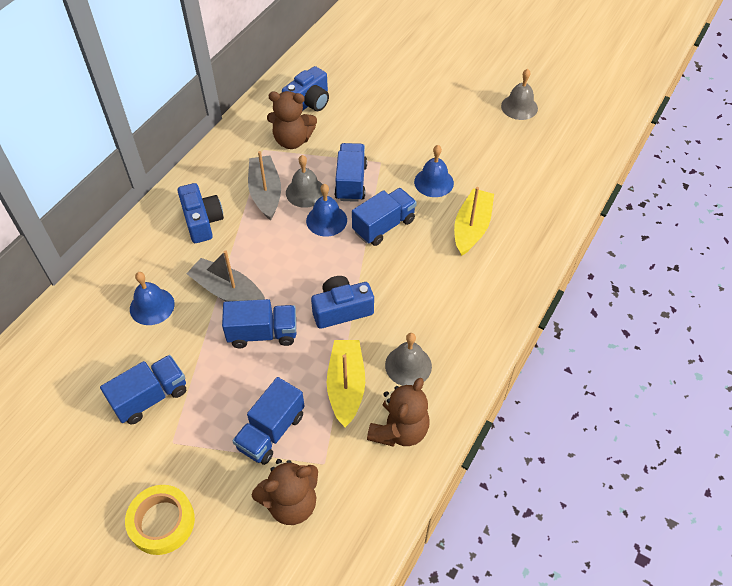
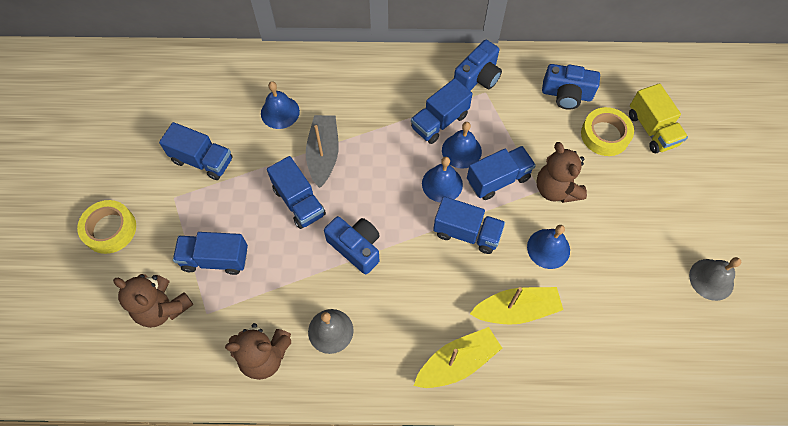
camera: 60 degrees right, 10 degrees up
(202, 221) = (380, 95): blue camera -> blue camera (478, 77)
(265, 193) = (439, 122): grey boat -> blue truck
(292, 140) = (512, 108): brown teddy bear -> brown teddy bear (556, 189)
(305, 192) = (461, 150): grey bell -> blue bell
(346, 386) = (284, 291): yellow boat -> yellow boat (457, 362)
(363, 100) = (605, 135): none -> yellow tape
(379, 73) = (652, 129): none -> yellow truck

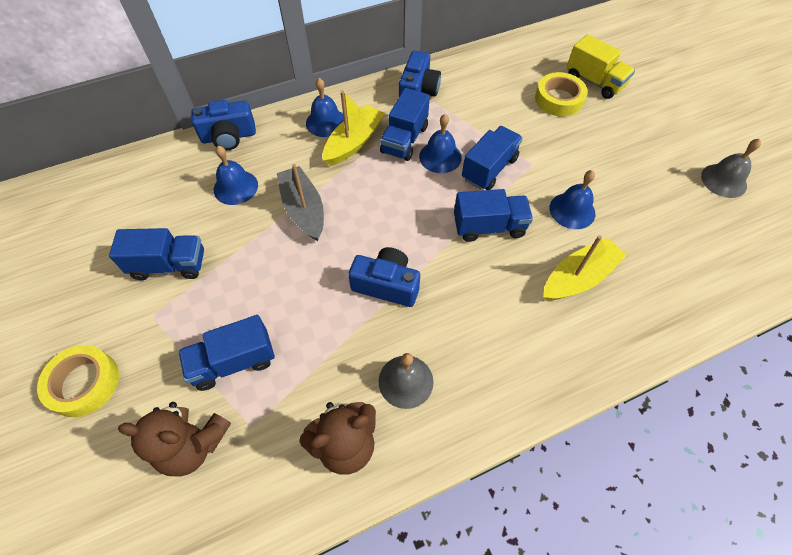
camera: 25 degrees left, 5 degrees down
(299, 202) = (301, 264): blue truck -> none
(442, 184) = (439, 192): blue bell -> blue bell (326, 122)
(457, 362) = (554, 353): yellow boat -> yellow boat (354, 142)
(556, 189) = (546, 158): brown teddy bear -> none
(566, 94) = (505, 79): blue camera -> blue camera (229, 137)

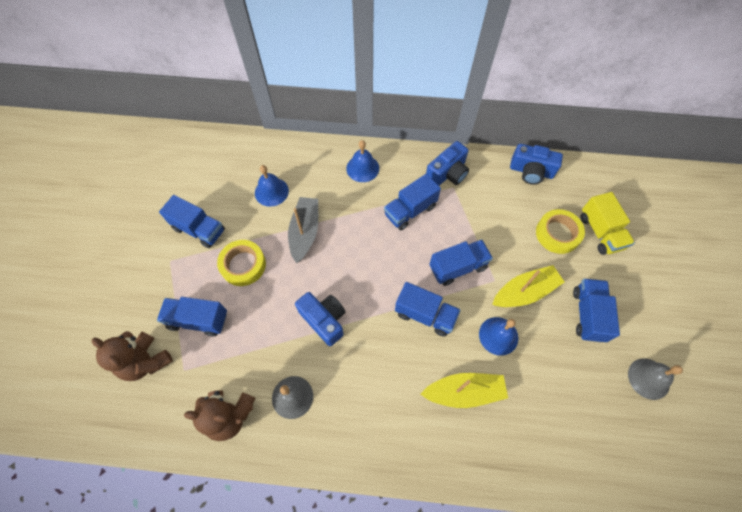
camera: 30 degrees right, 5 degrees up
(84, 383) = (110, 285): yellow tape -> yellow tape (243, 265)
(229, 137) = (290, 148): blue camera -> blue camera (531, 171)
(354, 142) = (372, 195): yellow boat -> yellow boat (524, 292)
(440, 157) = (427, 238): blue bell -> none
(635, 153) = (587, 315): none -> blue truck

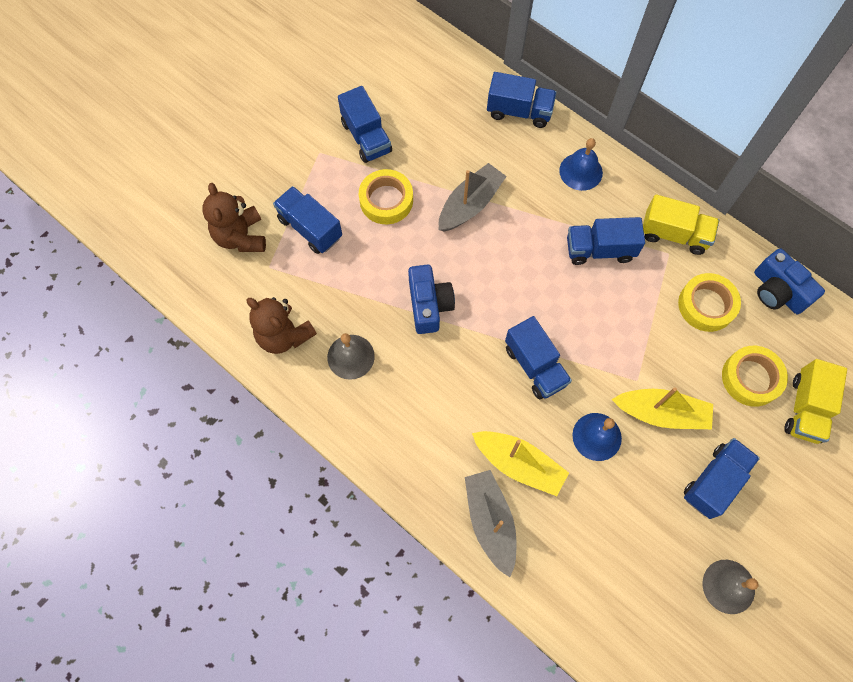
camera: 35 degrees right, 5 degrees up
(271, 191) = (464, 140): blue bell -> none
(447, 173) = (674, 234): blue camera -> yellow truck
(457, 267) = (606, 341): blue truck -> blue truck (519, 111)
(475, 449) = (490, 521): none -> grey boat
(498, 205) = (706, 305): none -> yellow tape

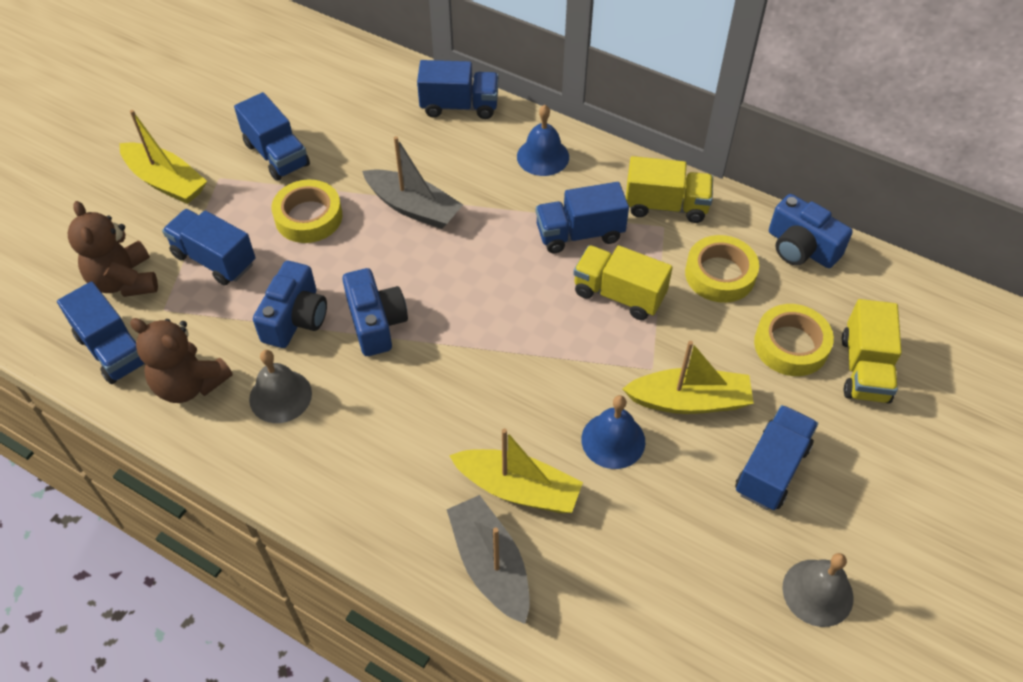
camera: 10 degrees left, 15 degrees down
(278, 150) = (166, 182): none -> yellow boat
(368, 291) = (295, 318): none -> blue camera
(470, 204) = (413, 207): grey boat -> grey boat turned 90 degrees clockwise
(535, 366) = (521, 371): blue truck -> blue truck (113, 349)
(622, 310) = (619, 294): none -> yellow truck

